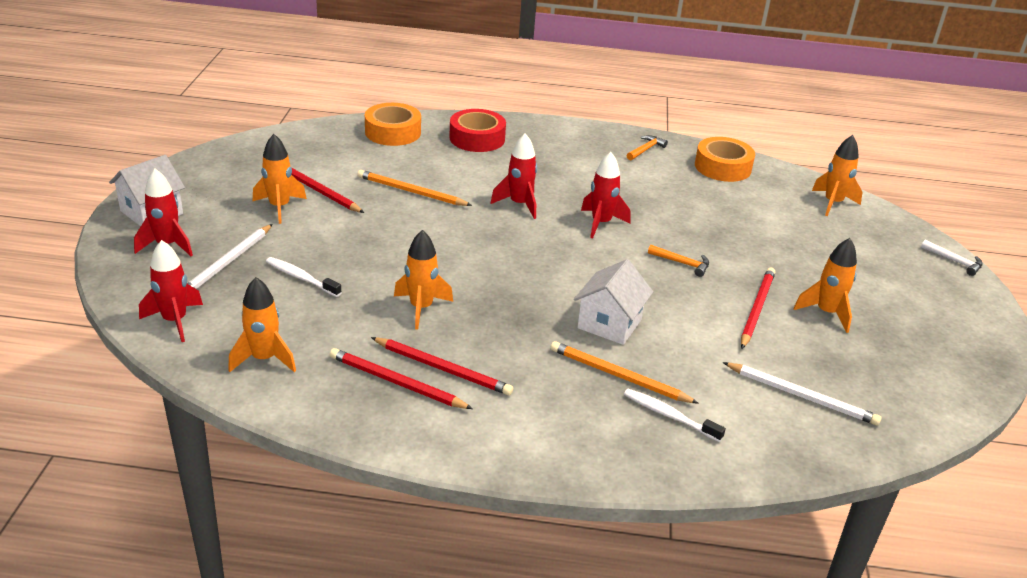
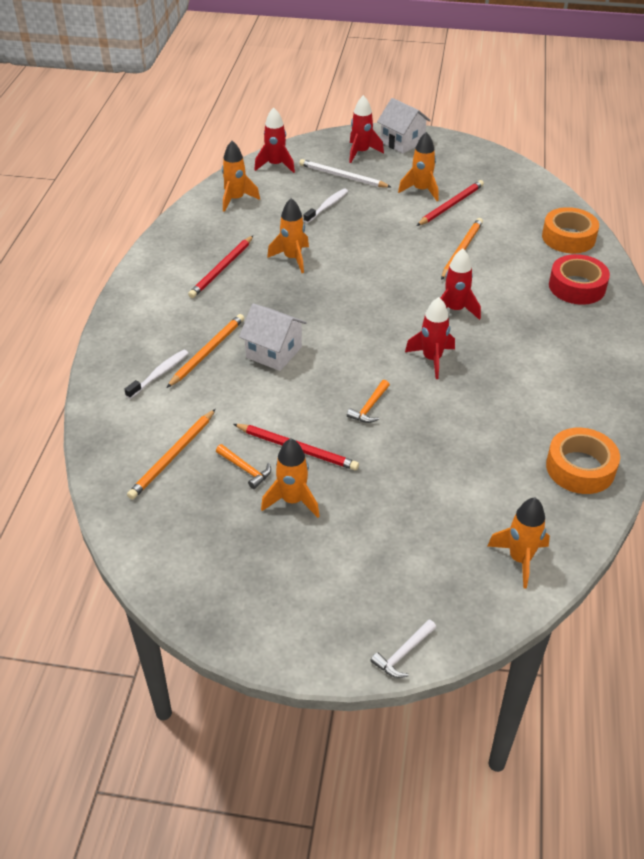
camera: 95 degrees right, 10 degrees up
(397, 383) = (208, 250): red pencil -> none
(645, 150) = (600, 406): orange hammer -> orange hammer (245, 469)
(801, 396) = (173, 456): white pencil -> orange pencil

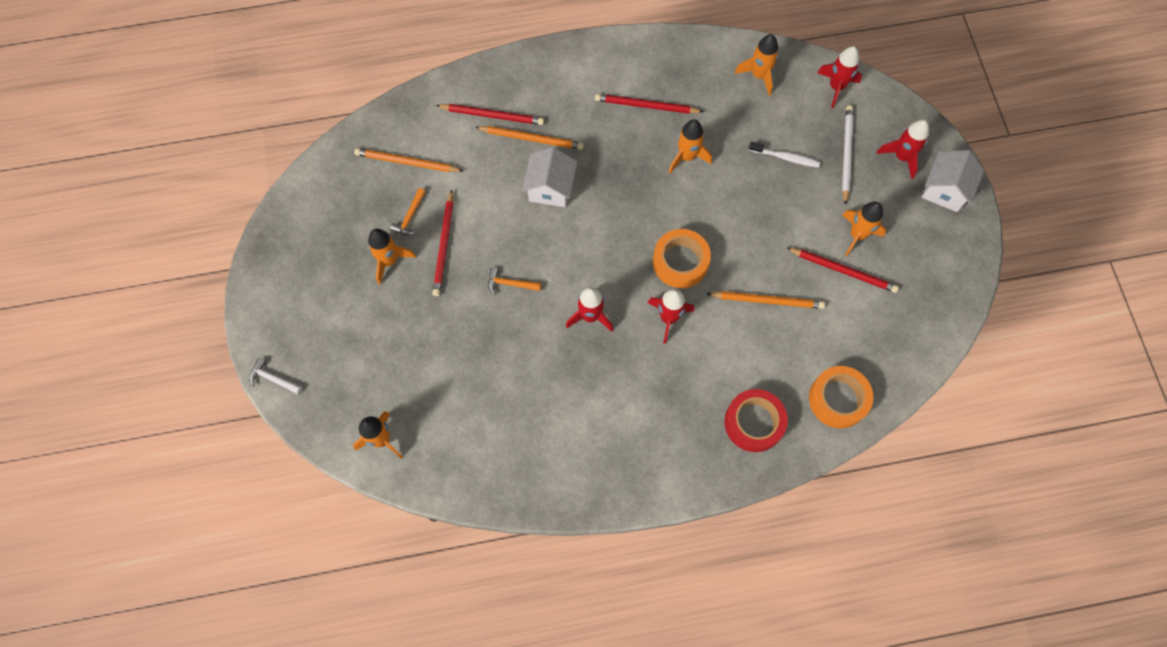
camera: 70 degrees right, 25 degrees up
(159, 374) = (492, 115): white toothbrush -> red pencil
(580, 468) = (496, 469): orange tape -> orange tape (680, 262)

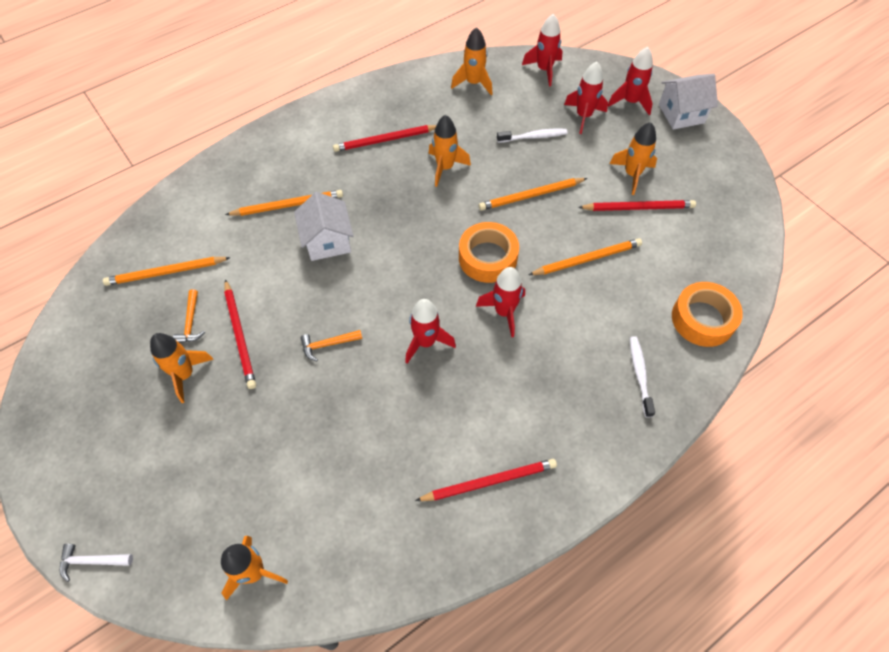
camera: 25 degrees left, 10 degrees down
(492, 115) = (238, 199): red pencil -> red pencil (489, 481)
(751, 218) = (531, 195): none -> orange pencil
(753, 423) = (639, 374): red tape -> white toothbrush
(846, 154) = (583, 116): white pencil -> red rocket
(944, 190) = (681, 114): white house -> white house turned 75 degrees clockwise

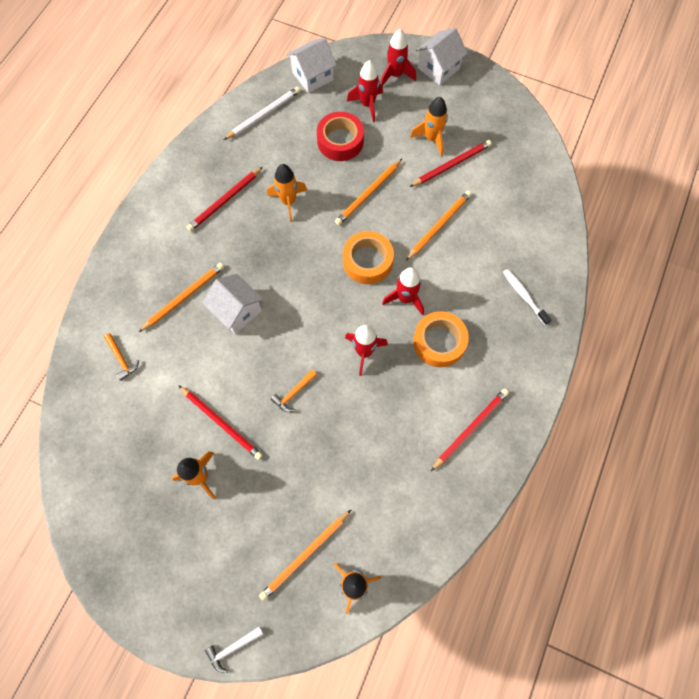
camera: 30 degrees left, 10 degrees up
(166, 272) = (124, 405): orange pencil -> orange pencil (305, 555)
(191, 322) = (175, 434): orange hammer -> orange hammer (121, 359)
(473, 83) = (263, 114): orange rocket -> white pencil
(533, 137) = (340, 141): white toothbrush -> red tape
(544, 70) = (312, 76): red rocket -> white house
(702, 319) = (542, 231): orange tape -> orange tape (439, 342)

